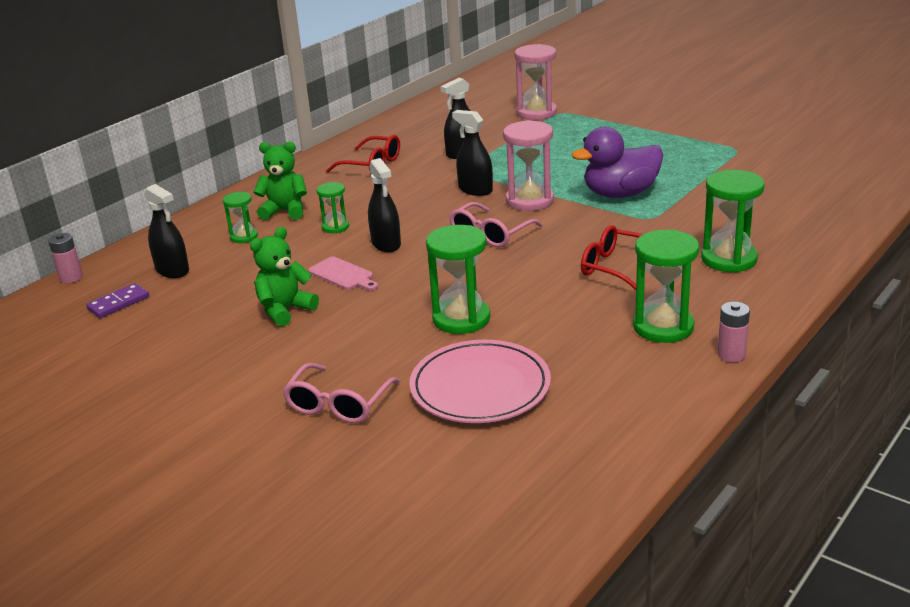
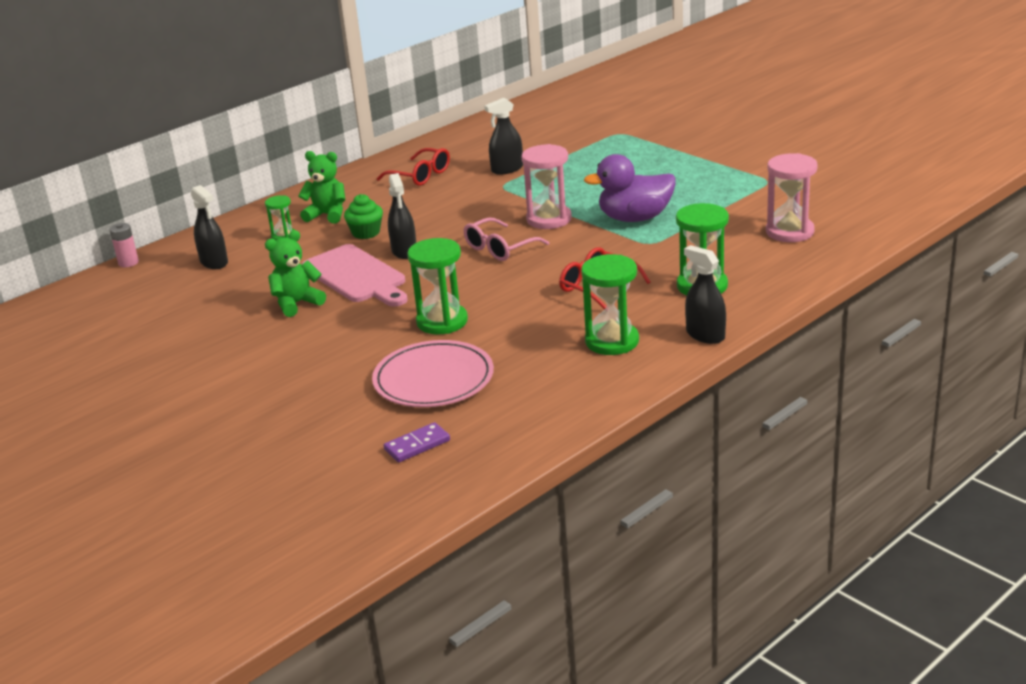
camera: 10 degrees right, 0 degrees up
(118, 303) = (161, 287): purple domino -> purple domino (417, 445)
(335, 227) = (366, 233): green hourglass -> green cupcake
(339, 404) = (313, 384): pink glasses -> none
(343, 275) = (356, 276): pink cutting board -> pink cutting board, size x1.92
(475, 190) = (504, 206): black spray bottle -> black spray bottle (705, 335)
(536, 112) = (595, 132): pink hourglass -> pink hourglass (789, 232)
(731, 355) = (658, 369): pink battery -> none

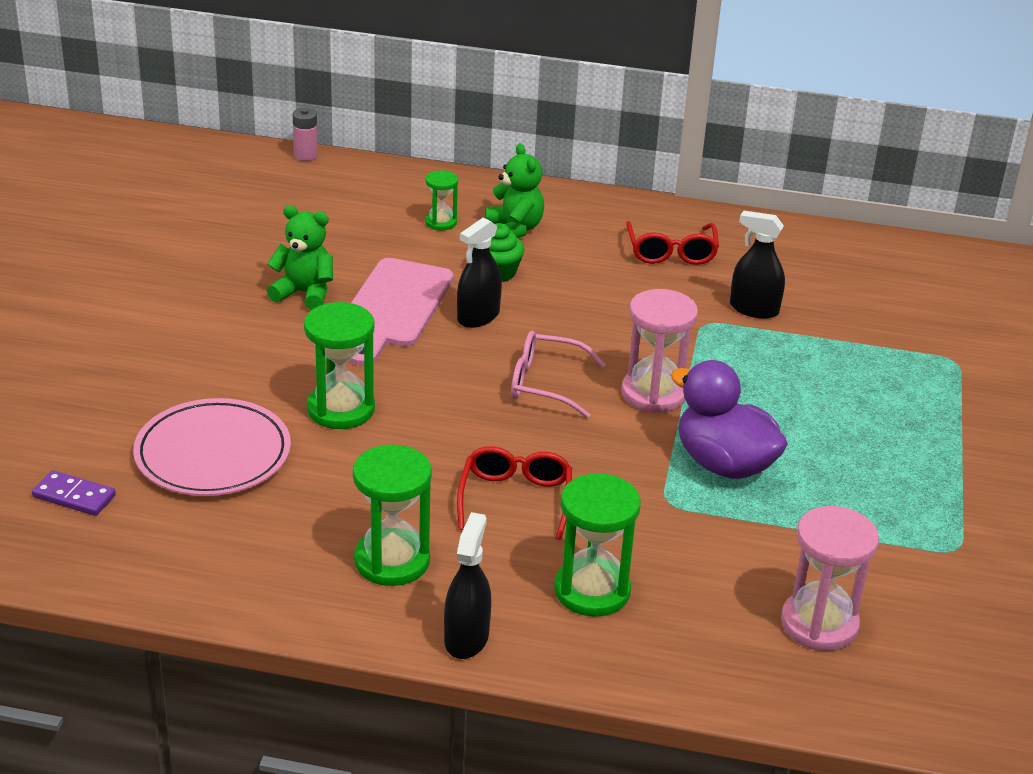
camera: 50 degrees right, 5 degrees up
(214, 262) = (348, 204): black spray bottle -> none

